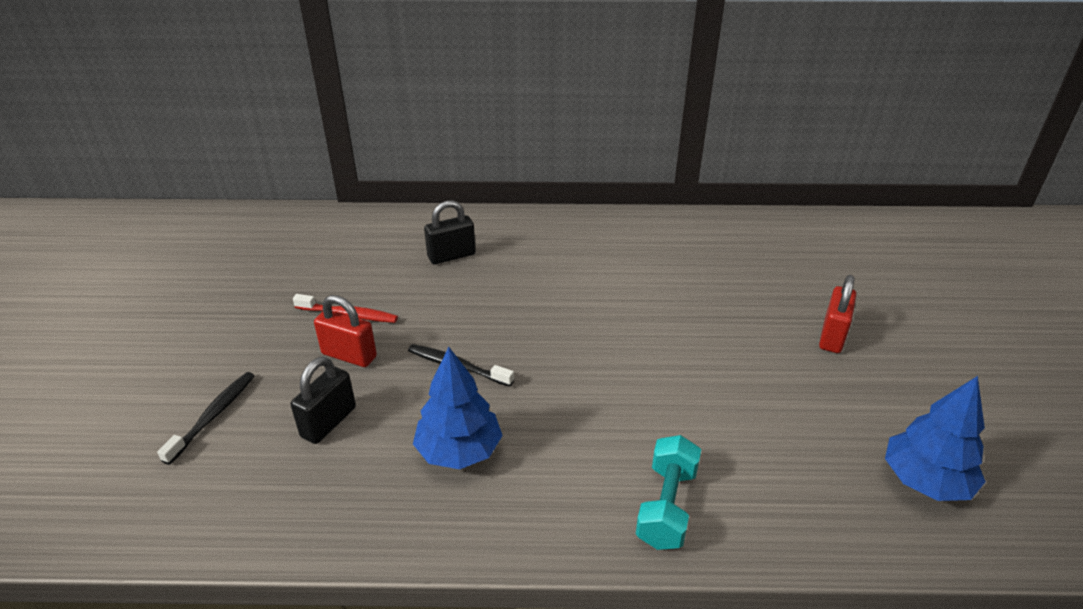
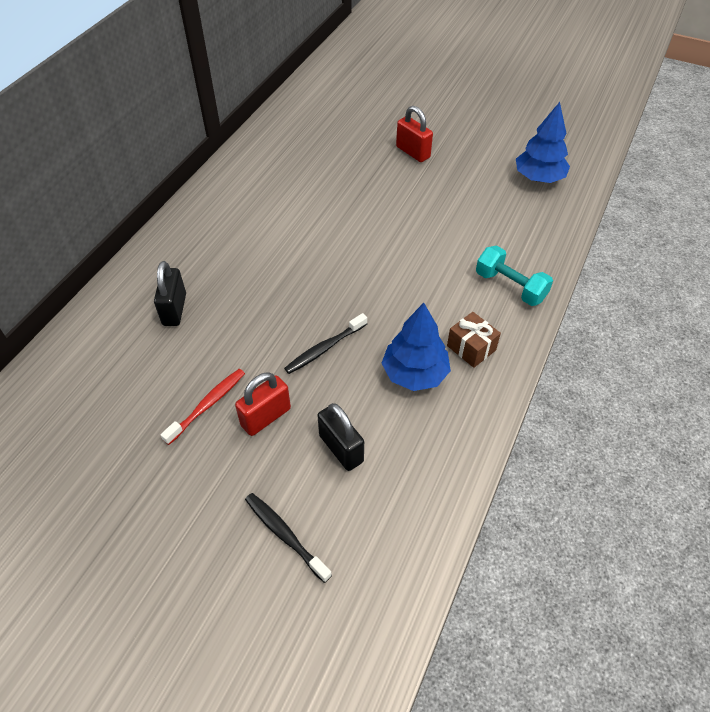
camera: 65 degrees left, 15 degrees up
(529, 494) = (471, 348): none -> brown gift

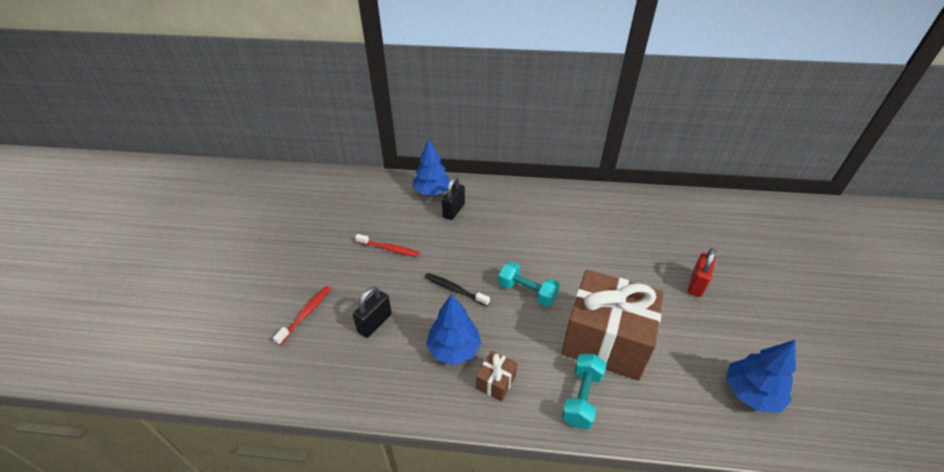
camera: 70 degrees right, 10 degrees down
(114, 323) = (432, 192): none -> blue tree
(174, 309) = (454, 211): black padlock -> black padlock turned 45 degrees counterclockwise
(266, 417) = (388, 277): red padlock -> none
(285, 535) = (306, 314): black toothbrush -> red toothbrush
(361, 281) = (527, 292): none -> turquoise dumbbell
(452, 244) = (605, 340): none -> brown gift

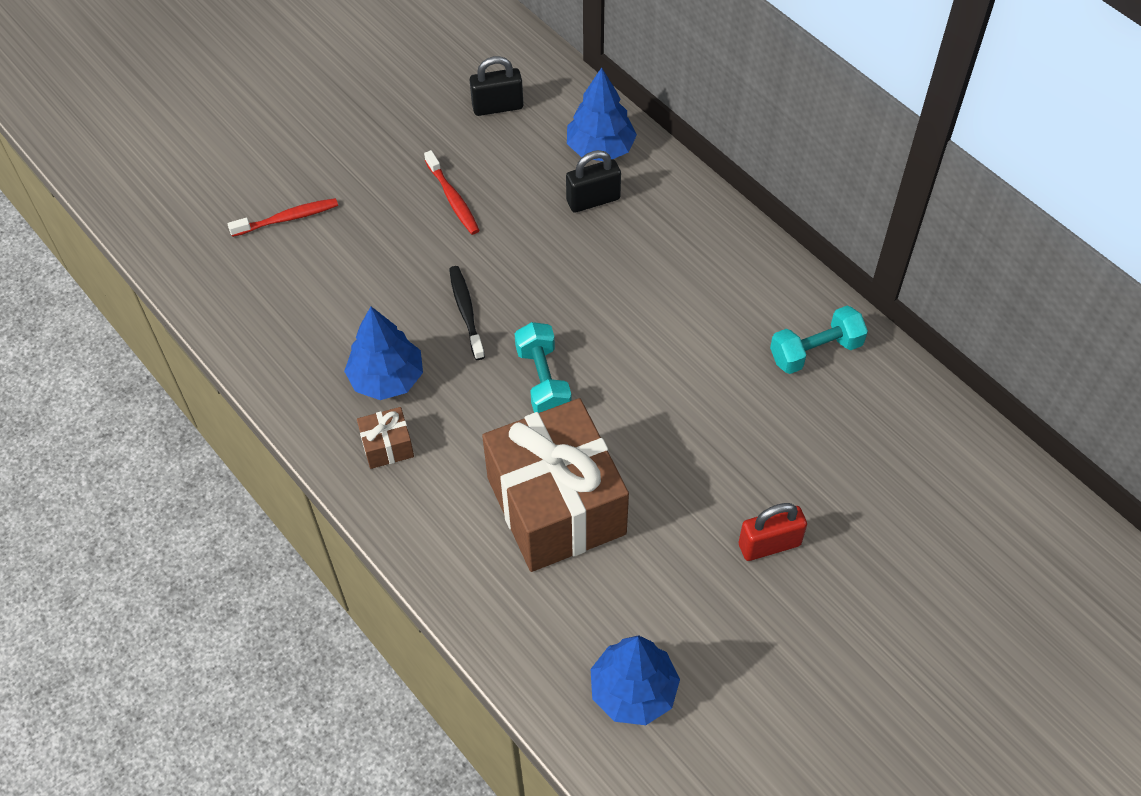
camera: 45 degrees right, 15 degrees up
(375, 323) = (341, 284): black padlock -> black padlock (497, 106)
(582, 398) = (450, 534): turquoise dumbbell -> turquoise dumbbell (815, 351)

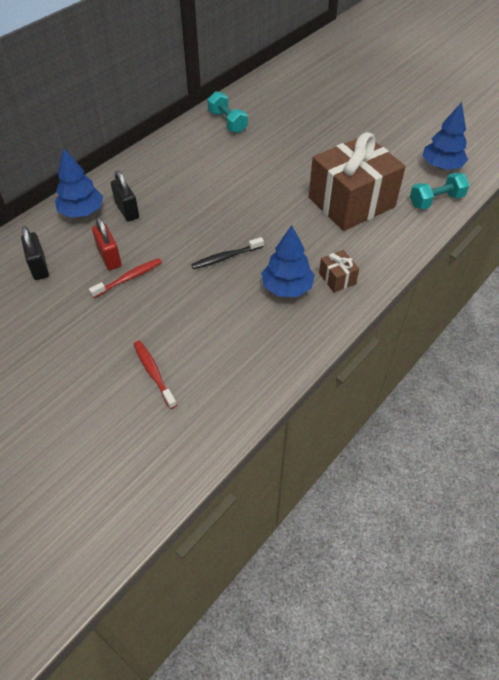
camera: 100 degrees left, 5 degrees down
(543, 381) = (270, 217): turquoise dumbbell -> turquoise dumbbell (436, 200)
(769, 544) = (345, 131): red padlock -> red padlock (109, 258)

